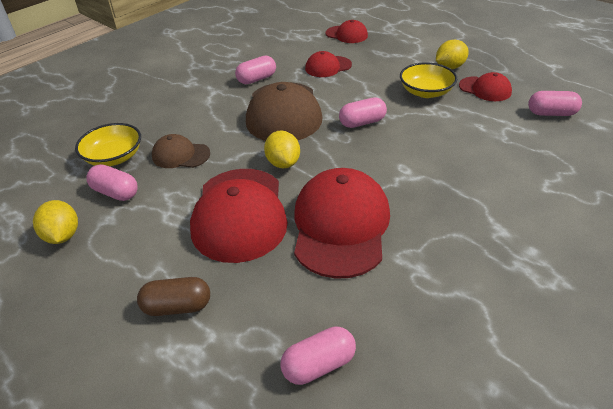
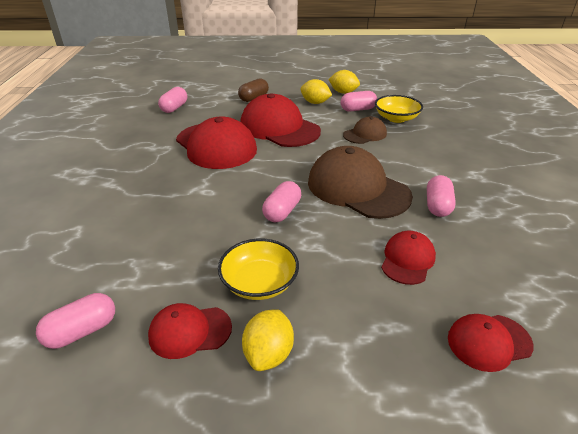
camera: 135 degrees right, 5 degrees down
(283, 163) = (296, 157): yellow lemon -> yellow lemon (315, 103)

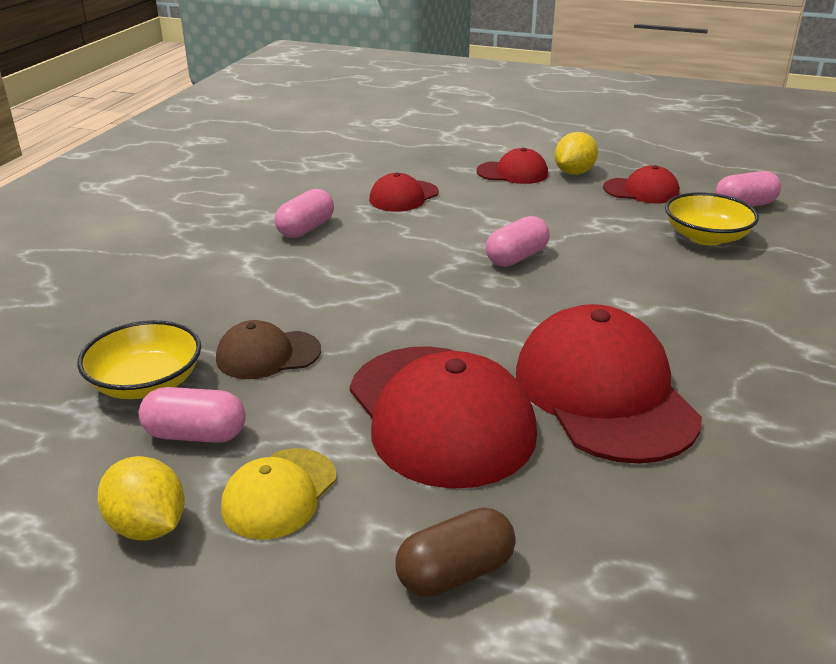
camera: 160 degrees left, 5 degrees down
(174, 108) = (738, 582): pink capsule -> none
(259, 283) = (569, 206): yellow bowl -> yellow bowl (706, 237)
(315, 103) = (279, 493): yellow lemon -> yellow cap
(357, 188) = (387, 265): brown cap -> none
(489, 342) = (395, 153): red cap -> red cap (512, 173)

